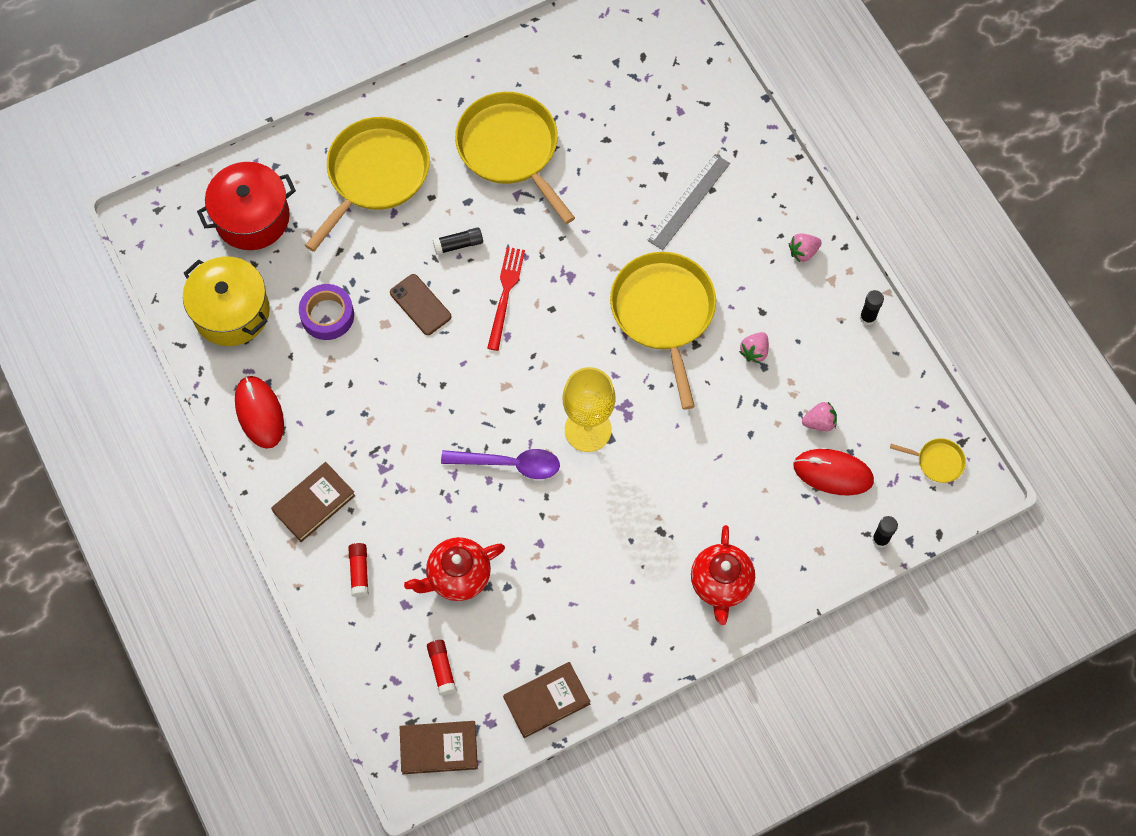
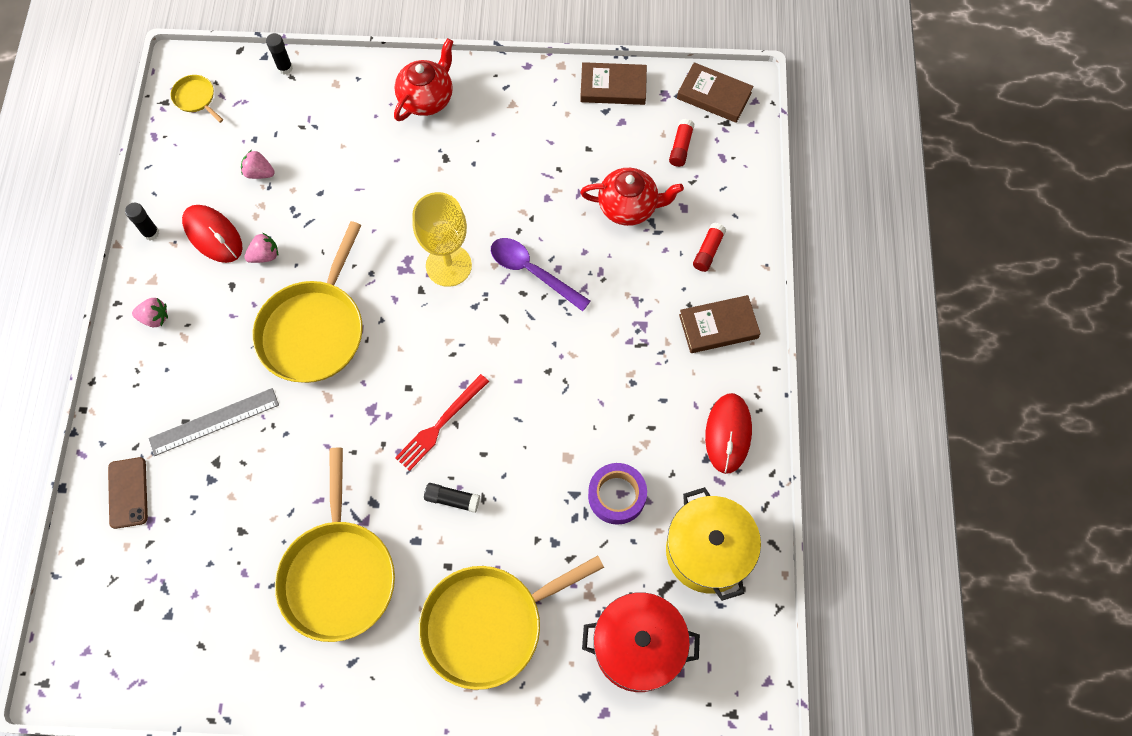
camera: 150 degrees left, 0 degrees up
(420, 305) = (524, 458): brown phone -> brown phone (128, 493)
(833, 473) = (280, 131): red mouse -> red mouse (213, 235)

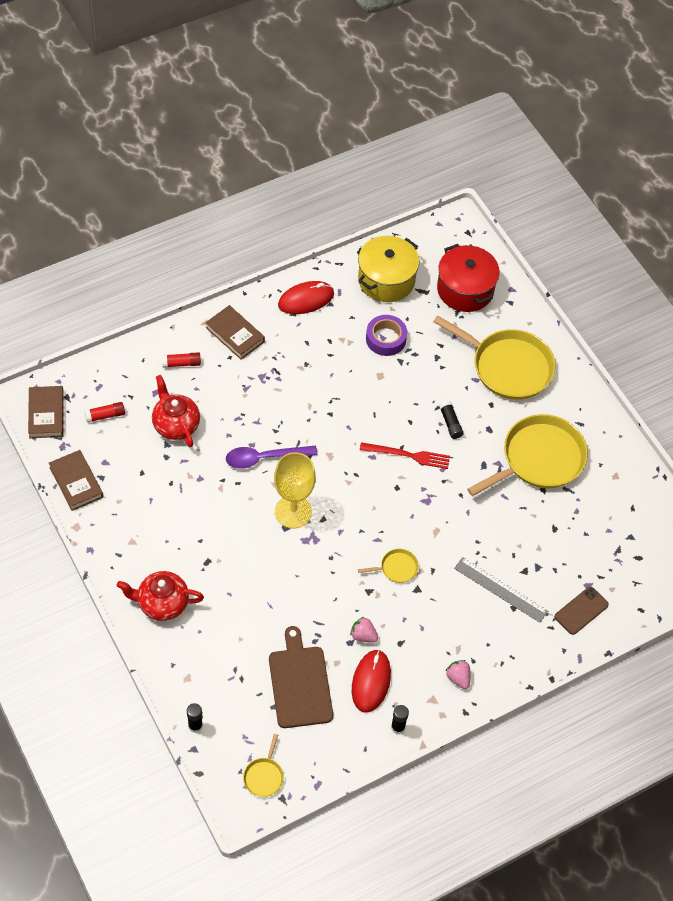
camera: 125 degrees left, 10 degrees down
(259, 173) = (300, 683): pink strawberry -> brown cutting board
(314, 330) = (396, 568): yellow pan -> yellow pan, size x0.43
(532, 272) = (264, 458): purple spoon -> purple spoon turned 75 degrees clockwise

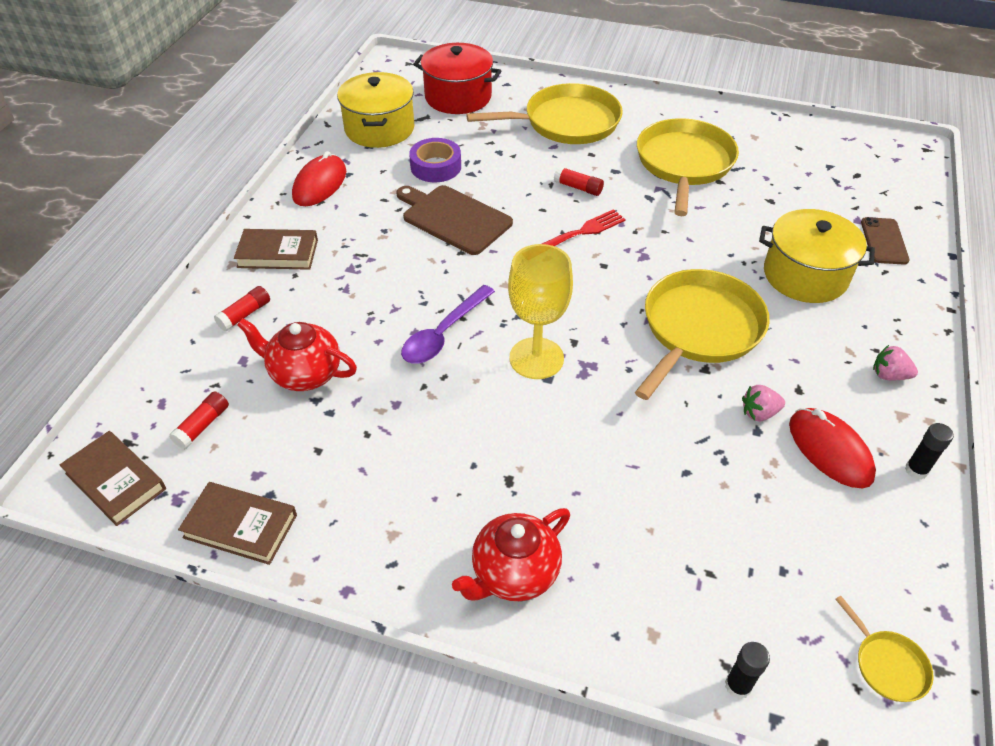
camera: 40 degrees left, 10 degrees down
(300, 683) = (772, 517): brown cutting board -> brown cutting board (454, 218)
(396, 568) = (699, 329): yellow pan -> yellow pan, size x2.33
(450, 423) = (578, 187): black glue stick -> red glue stick
(500, 589) = (805, 275): grey ruler -> yellow pot

